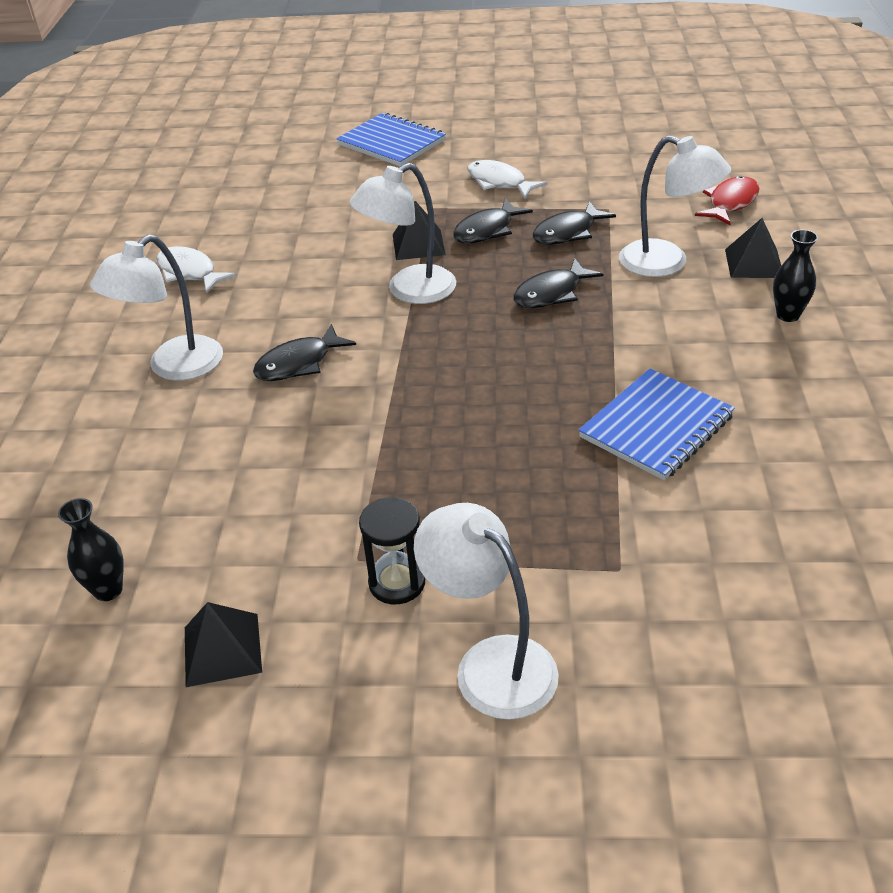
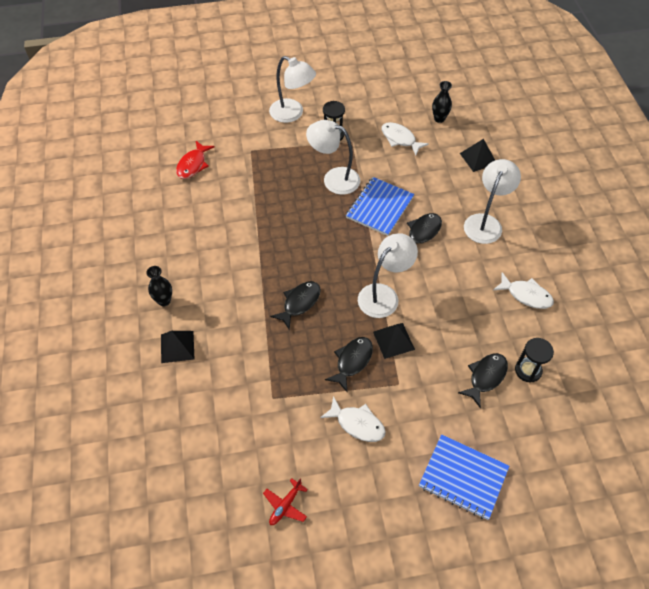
camera: 165 degrees right, 15 degrees up
(222, 649) = (385, 106): black pyramid -> black pyramid (478, 158)
(237, 549) = (400, 139): none -> white fish
(252, 206) = (528, 370): none -> black hourglass
(567, 232) = (297, 365): black fish -> black fish (485, 377)
(602, 139) = (285, 505): none -> red plane
(656, 427) = (237, 216): blue notebook -> blue notebook (379, 207)
(666, 263) = (232, 340): white lamp -> white lamp (334, 178)
(730, 203) = (185, 415): red fish -> red fish (193, 165)

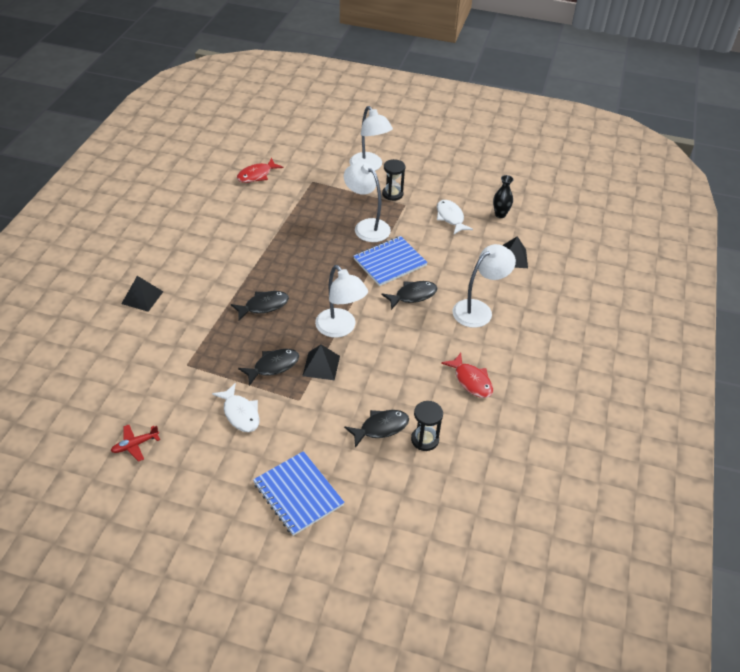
camera: 25 degrees right, 10 degrees down
(164, 301) = (158, 262): black vase -> none
(384, 295) = (340, 329): white lamp -> white lamp turned 75 degrees clockwise
(526, 295) = (471, 381): white fish -> red fish

